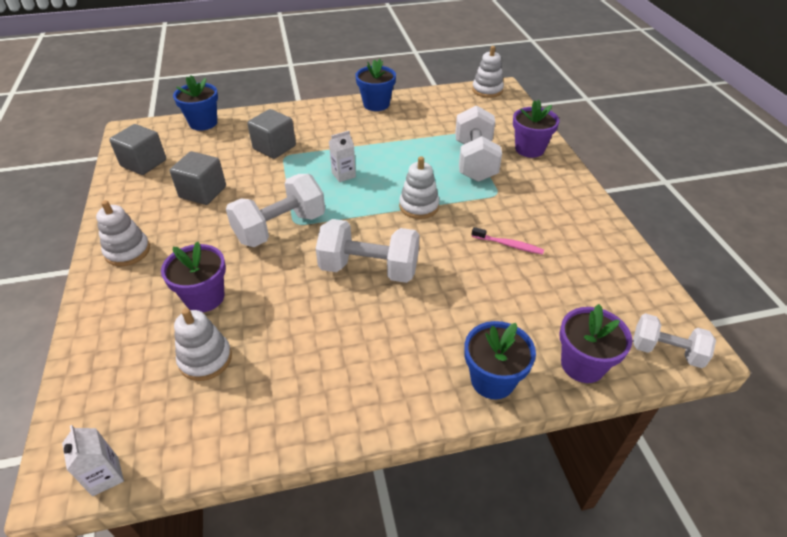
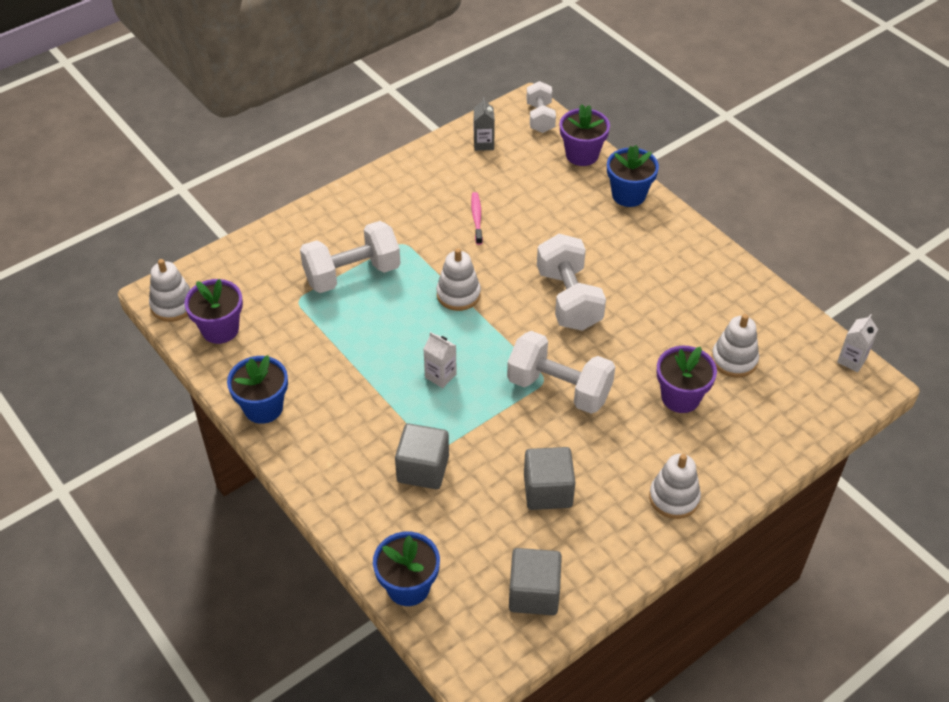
camera: 115 degrees left, 5 degrees up
(529, 149) = (303, 236): purple flower pot -> purple flower pot (220, 329)
(625, 285) = (483, 144): none -> grey carton

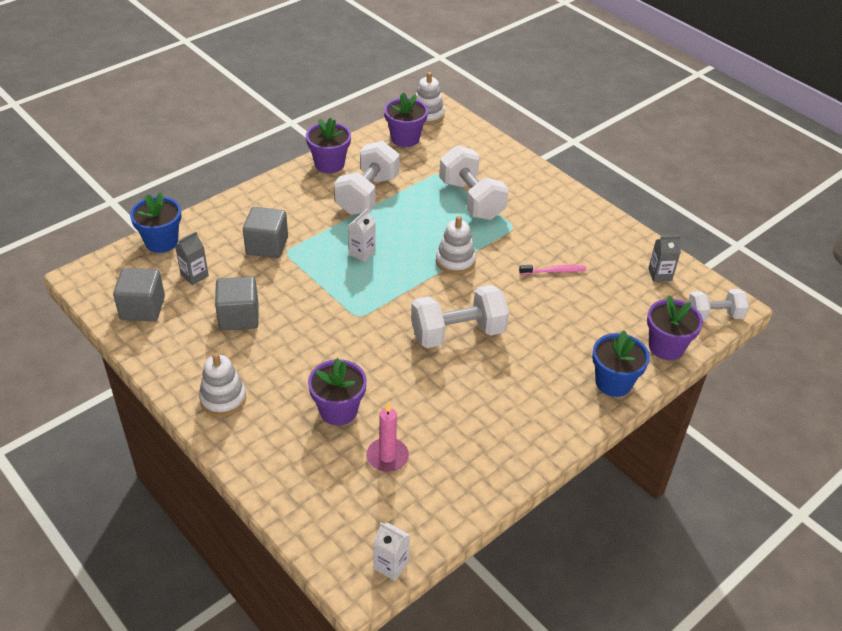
camera: 85 degrees right, 5 degrees down
(263, 408) = (329, 164): blue flower pot -> purple flower pot
(475, 542) = (194, 275): none -> grey carton
(559, 389) = (348, 325): white dumbbell -> white dumbbell (367, 195)
(734, 360) = (387, 457): white stacking toy -> pink candle

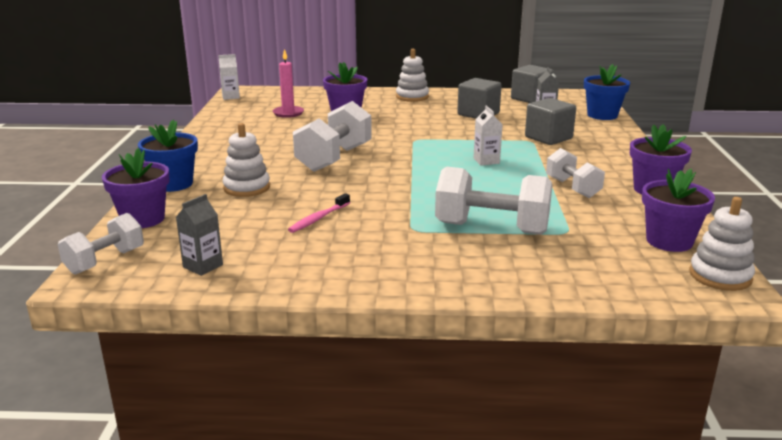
camera: 135 degrees right, 20 degrees down
(367, 195) = (572, 188): white dumbbell -> white dumbbell, size x0.62
(455, 261) = (412, 187): white stacking toy -> white stacking toy (247, 188)

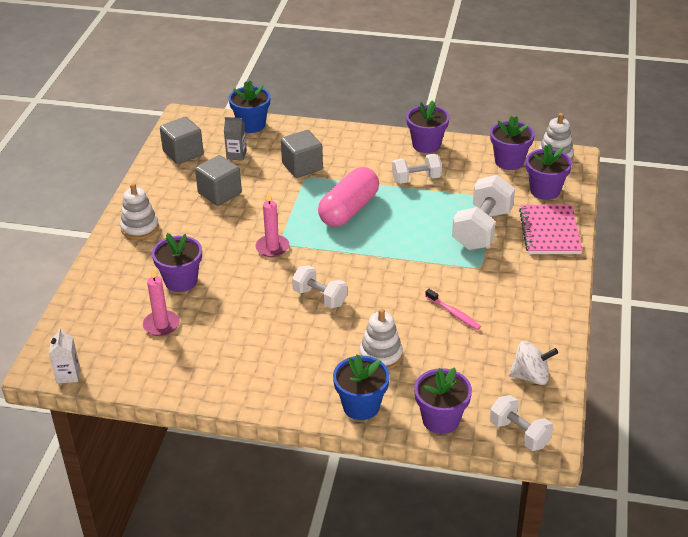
camera: 80 degrees left, 15 degrees up
(203, 266) = (530, 376): grey carton -> white spinning top
(334, 158) = (320, 297): white dumbbell -> white dumbbell, size x0.62
(405, 137) = (272, 247): none -> pink candle
(486, 161) = (349, 210): white carton -> pink capsule
(515, 274) = (550, 231): none -> pink notebook
(617, 269) = (545, 190): none -> purple flower pot

